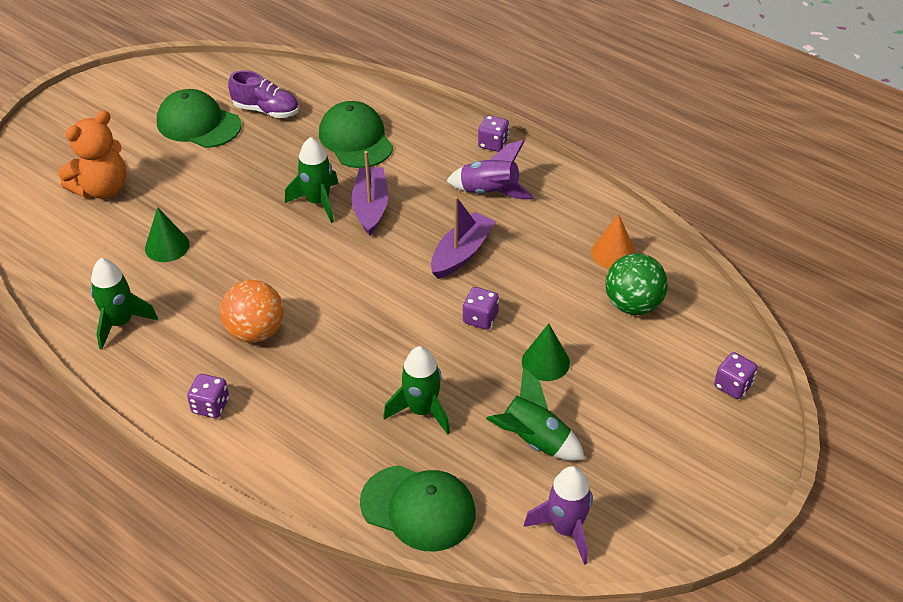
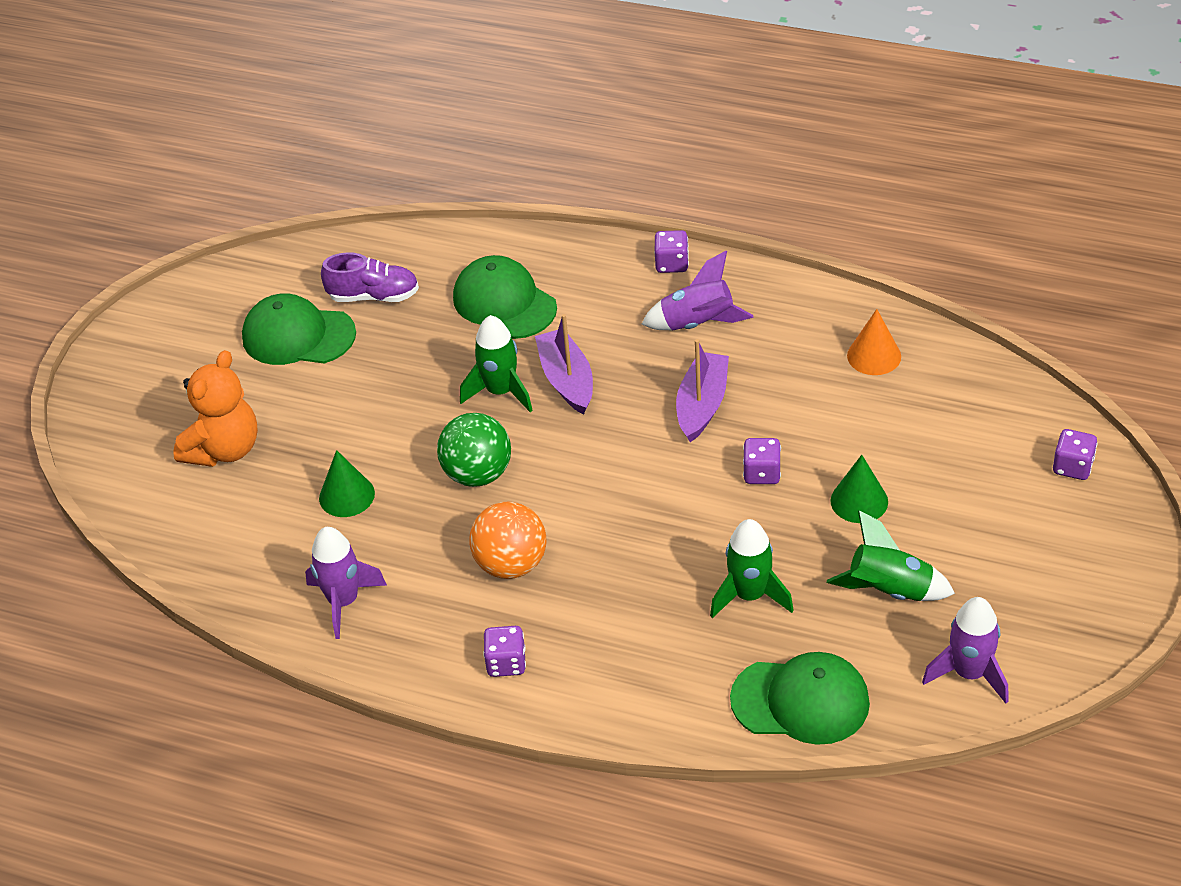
camera: 15 degrees left, 0 degrees up
(121, 323) = (344, 601): green rocket -> purple rocket
(633, 305) = (924, 409): green ball -> green ball (477, 474)

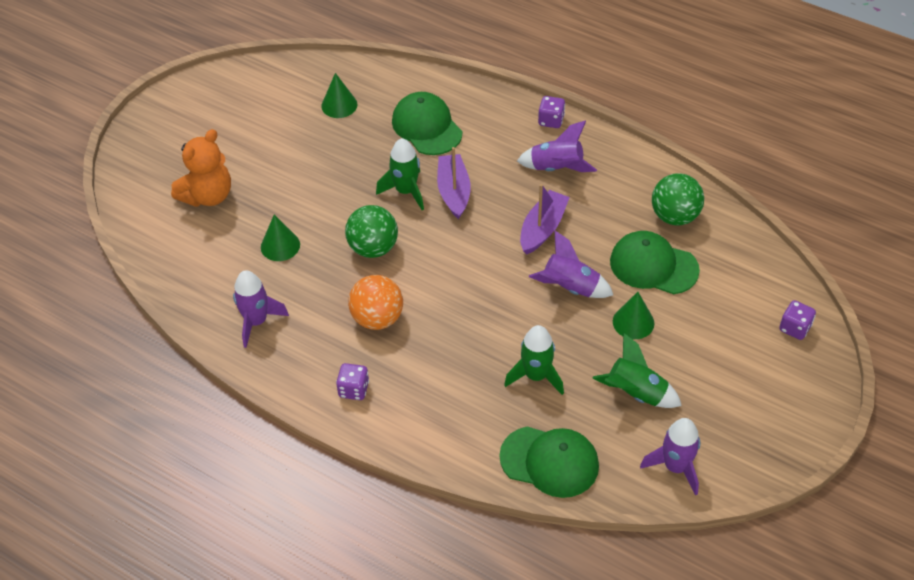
camera: 10 degrees right, 5 degrees up
(298, 335) = (280, 124): green cap -> green cap (653, 265)
(374, 296) = (339, 105): purple shoe -> green cone
(762, 473) = (570, 287): purple dice -> purple rocket
(874, 356) = (675, 216): orange cone -> green ball

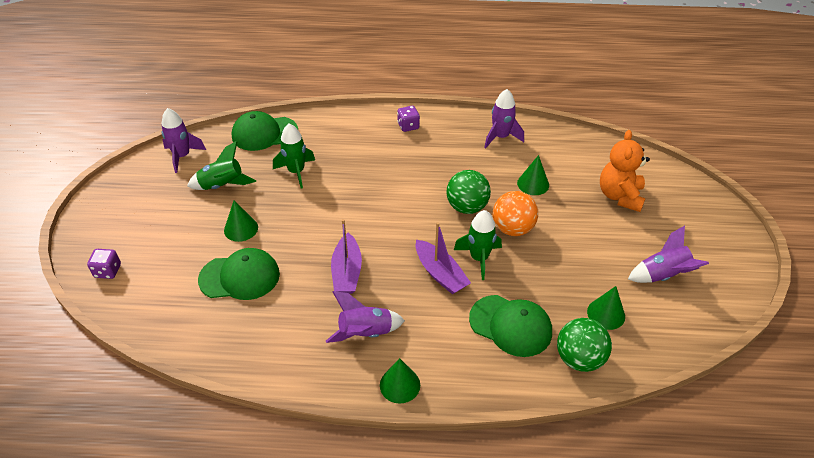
camera: 150 degrees right, 5 degrees down
(377, 318) = (425, 166): orange ball -> orange ball (512, 229)
(551, 120) = (400, 385): purple dice -> green cone
(570, 287) = (300, 235): purple rocket -> purple rocket (663, 275)
(675, 216) = (235, 329): green ball -> green ball (579, 359)

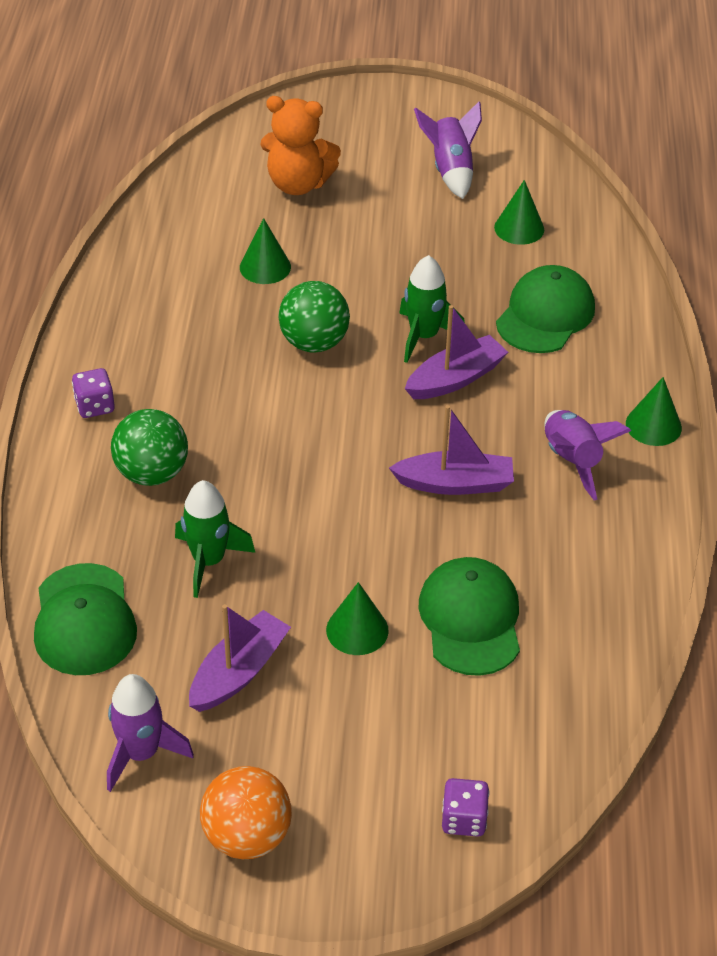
camera: 90 degrees left, 0 degrees up
(222, 185) = (239, 672): green rocket -> purple boat
(500, 137) = (144, 292): purple rocket -> none
(512, 229) = (363, 297): orange ball -> orange ball (247, 836)
(579, 359) = (592, 260): green ball -> green ball (152, 473)

